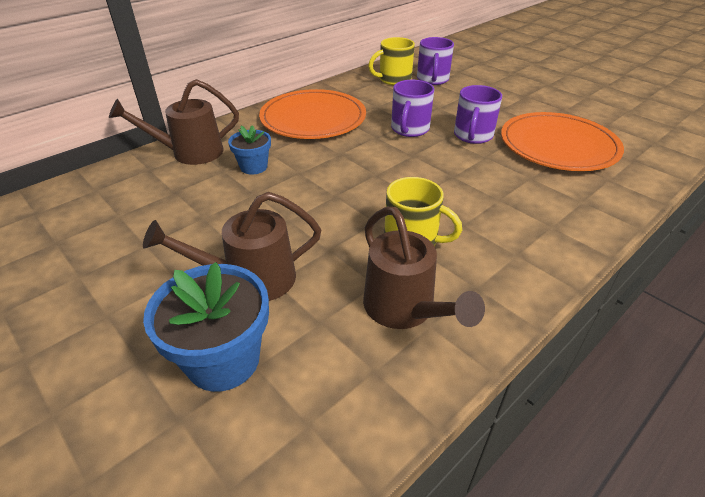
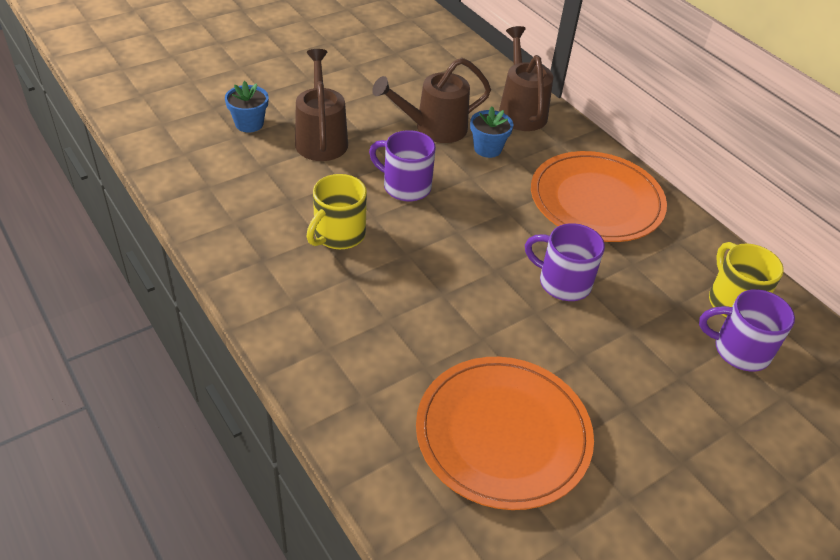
camera: 95 degrees right, 5 degrees up
(223, 360) = (249, 124): blue flower pot -> blue flower pot, size x0.59
(405, 310) = (255, 212): brown watering can -> brown watering can (433, 128)
(473, 136) = (540, 343): purple mug -> purple mug (405, 186)

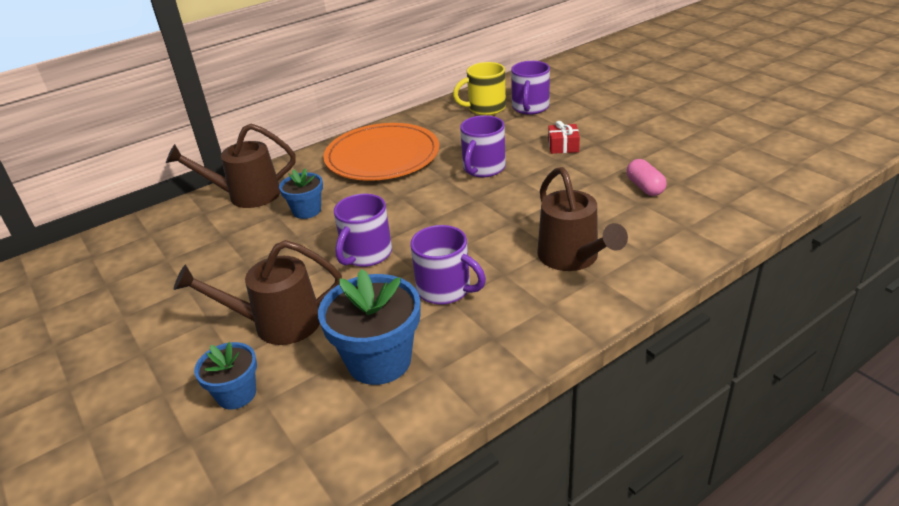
camera: 85 degrees left, 10 degrees down
(258, 192) = (379, 361): none -> blue flower pot
(338, 235) = (445, 289): yellow mug -> purple mug
(433, 128) = (269, 245): brown watering can -> brown watering can (573, 258)
(503, 434) = (645, 187): orange plate -> pink capsule
(620, 368) = (563, 146): none -> red gift

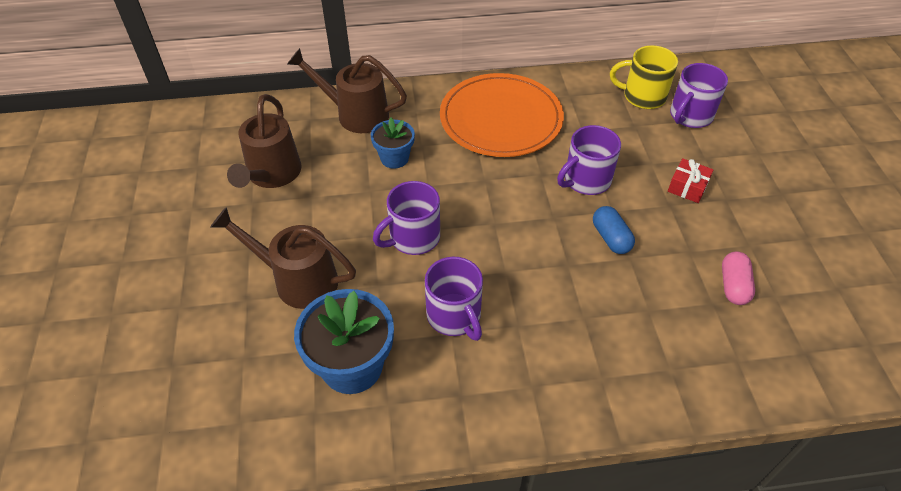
camera: 25 degrees right, 15 degrees up
(236, 394) = (228, 338): blue flower pot -> none
(532, 194) = (611, 238): none -> blue capsule
(573, 258) = (594, 341): brown watering can -> brown watering can (271, 175)

